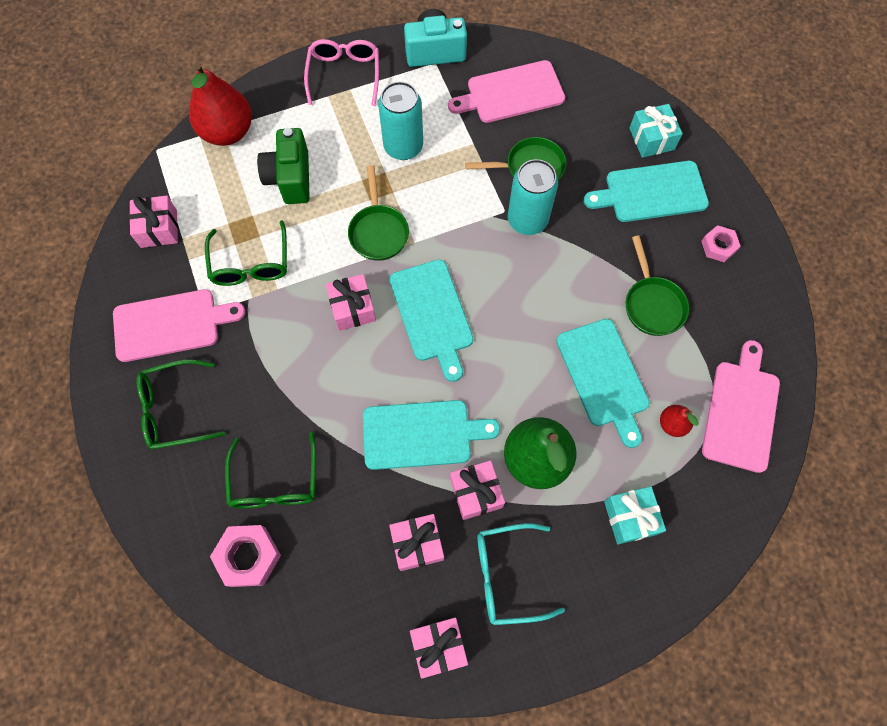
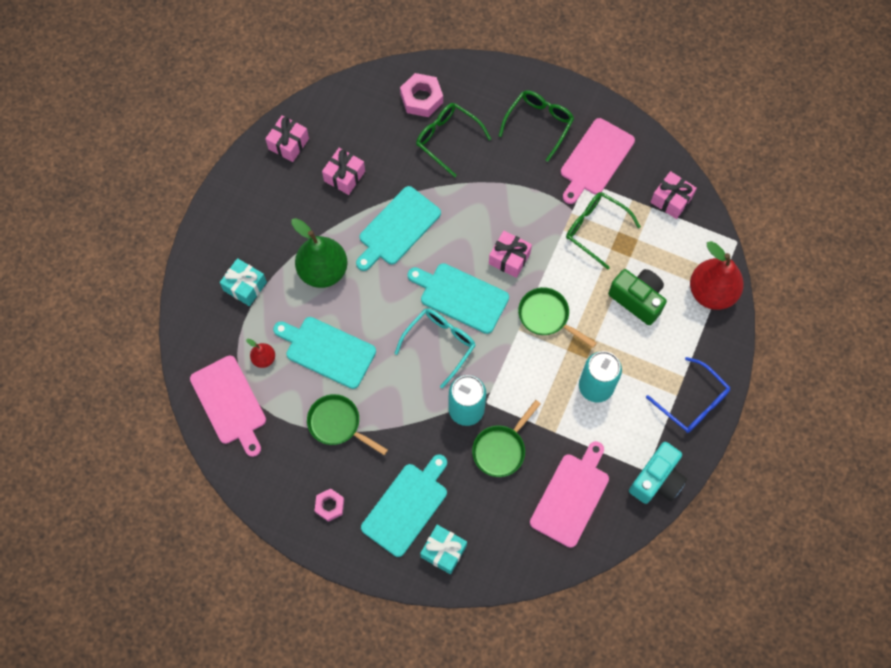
camera: 135 degrees right, 0 degrees up
(344, 75) = (693, 402): pink glasses -> blue glasses
(476, 493) = (339, 226): pink gift -> none
(507, 575) = (285, 202): turquoise glasses -> turquoise glasses (440, 344)

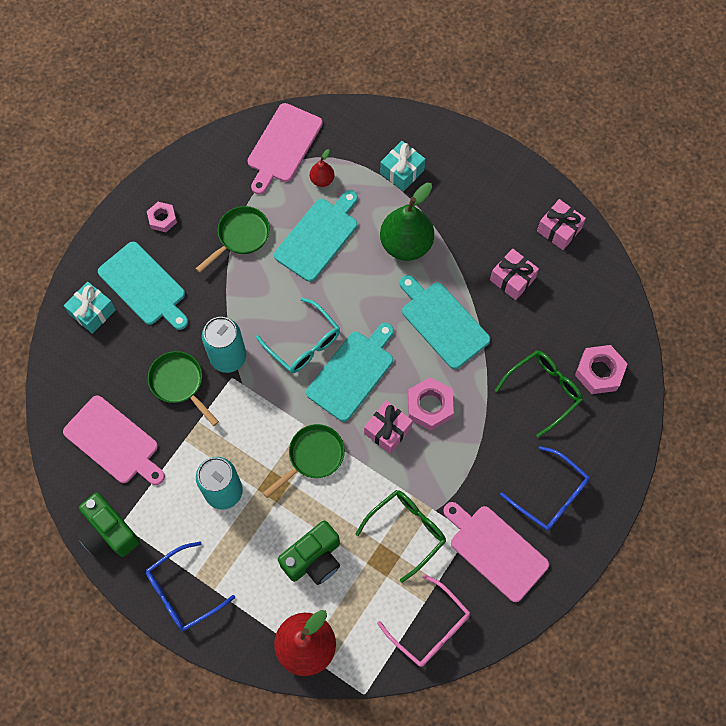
camera: 100 degrees right, 0 degrees up
(230, 403) = (283, 146): pink cutting board -> pink cutting board turned 45 degrees counterclockwise
(479, 227) = (430, 406): none -> pink nut
(539, 124) = (551, 495): green glasses -> blue glasses
(657, 480) = (109, 532): turquoise camera -> green camera
(671, 200) = (430, 628): pink gift -> pink glasses

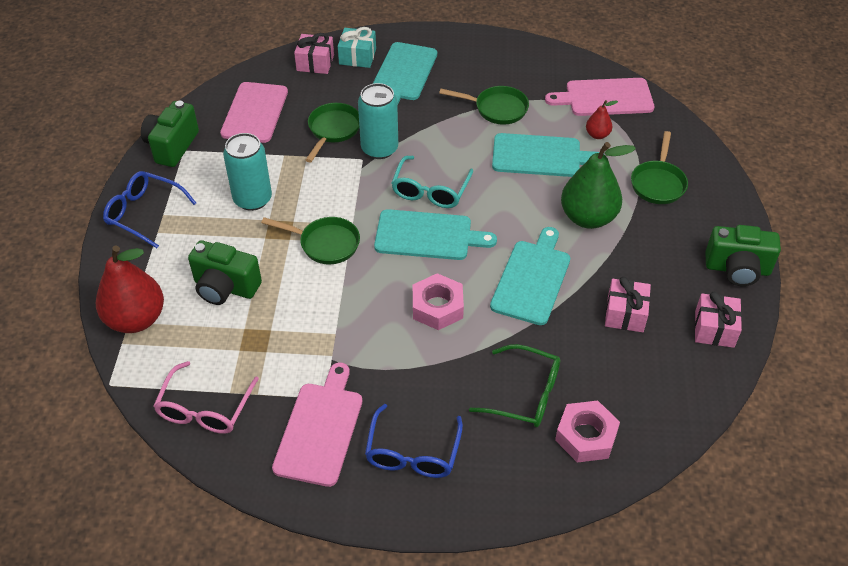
camera: 60 degrees right, 20 degrees down
(162, 219) = (471, 59): pink nut -> none
(387, 430) = (389, 286): pink gift -> pink gift (315, 63)
(402, 171) = (658, 183): turquoise gift -> green pan
(407, 531) = (296, 345): green glasses -> none
(516, 177) = (737, 269): none -> green camera

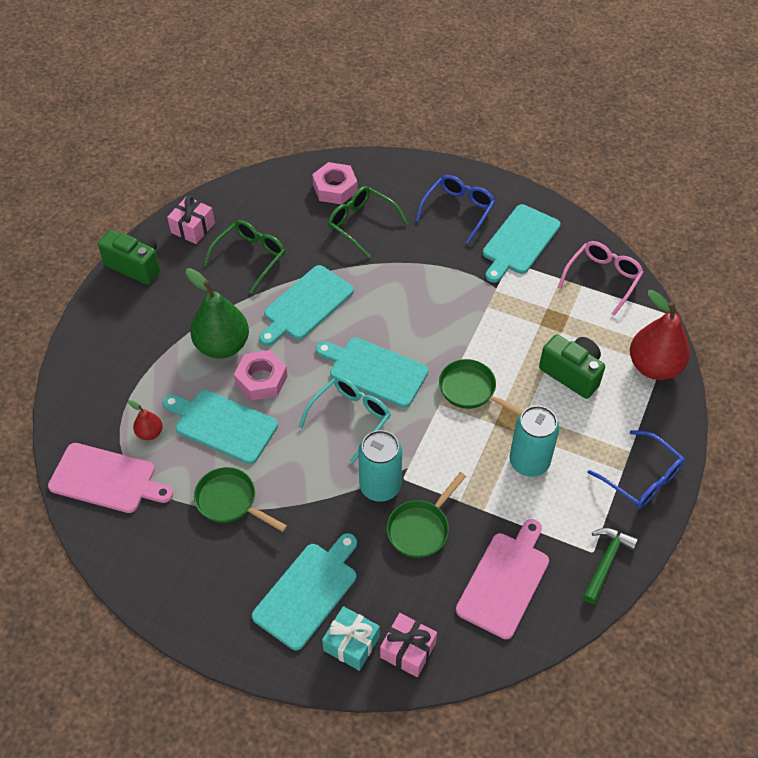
camera: 160 degrees left, 5 degrees up
(172, 146) = (606, 562): green camera -> green hammer
(320, 429) = (519, 242): pink cutting board -> turquoise cutting board
(437, 307) = (395, 304): pink nut -> pink nut (261, 380)
(625, 314) = (250, 257): pink gift -> green glasses
(658, 183) = (134, 361): green pan -> none

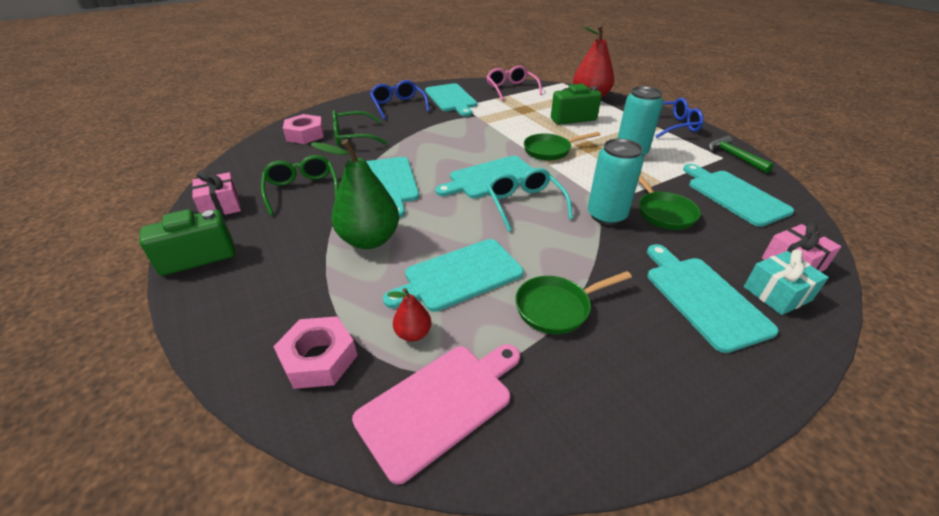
camera: 55 degrees left, 15 degrees down
(261, 380) = (434, 233): pink nut -> pink nut (319, 358)
(504, 581) = (734, 195): pink cutting board -> turquoise cutting board

